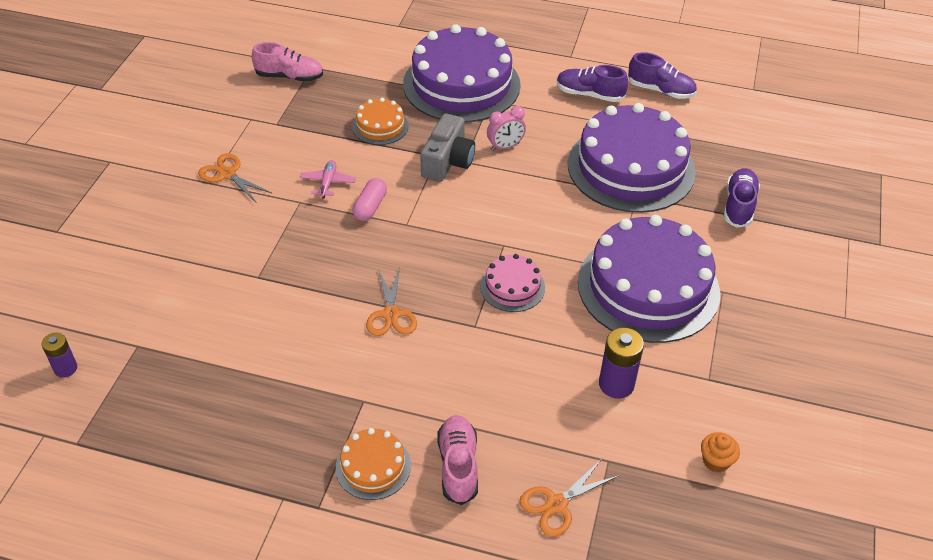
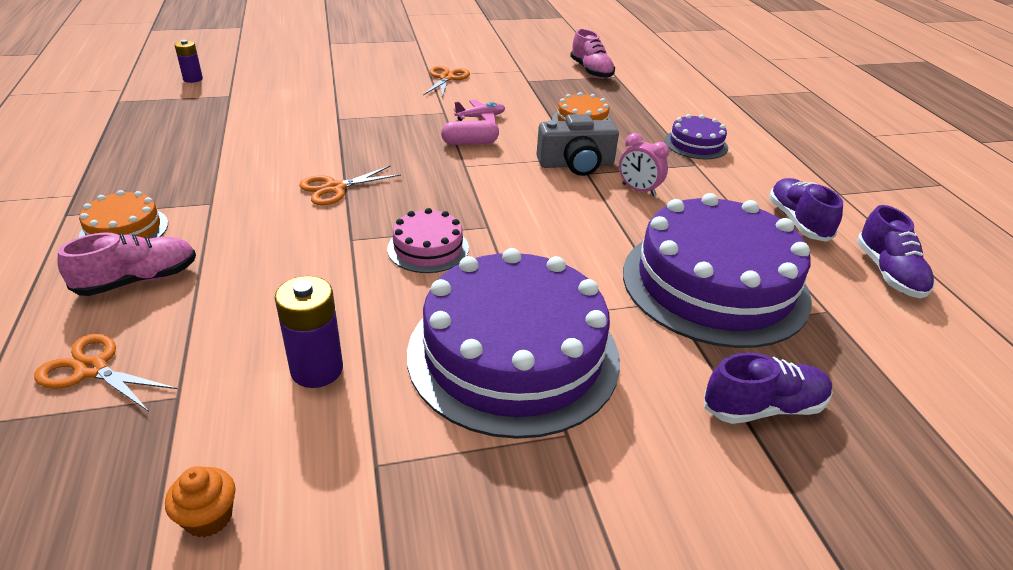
camera: 60 degrees right, 10 degrees down
(461, 84) = (696, 144): purple cake -> purple cake, size x0.46

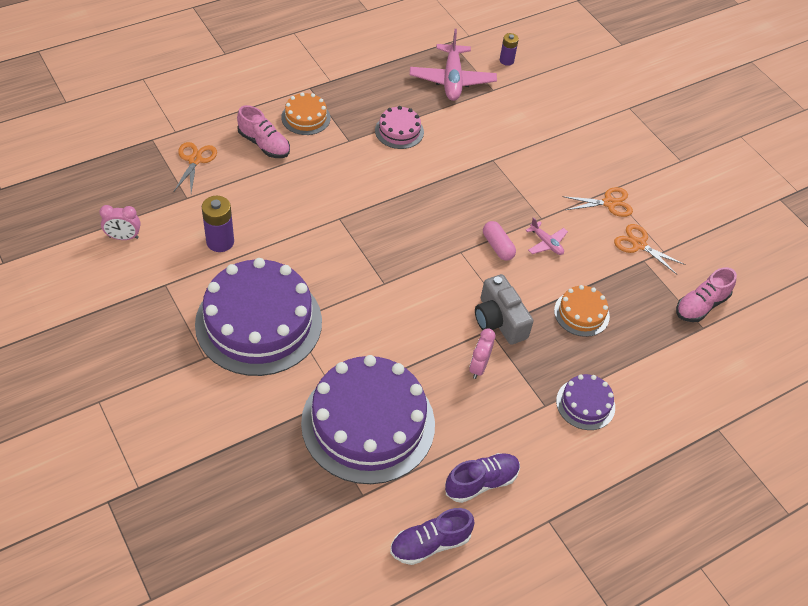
camera: 70 degrees right, 15 degrees up
(184, 113) = (452, 80): none -> pink plane
(208, 517) = (123, 237): orange cupcake -> pink clock
(335, 188) = (393, 191): orange scissors -> orange scissors (639, 244)
(428, 248) = (345, 258): pink cake -> pink cake (399, 131)
(763, 407) = (251, 451): purple shoe -> none

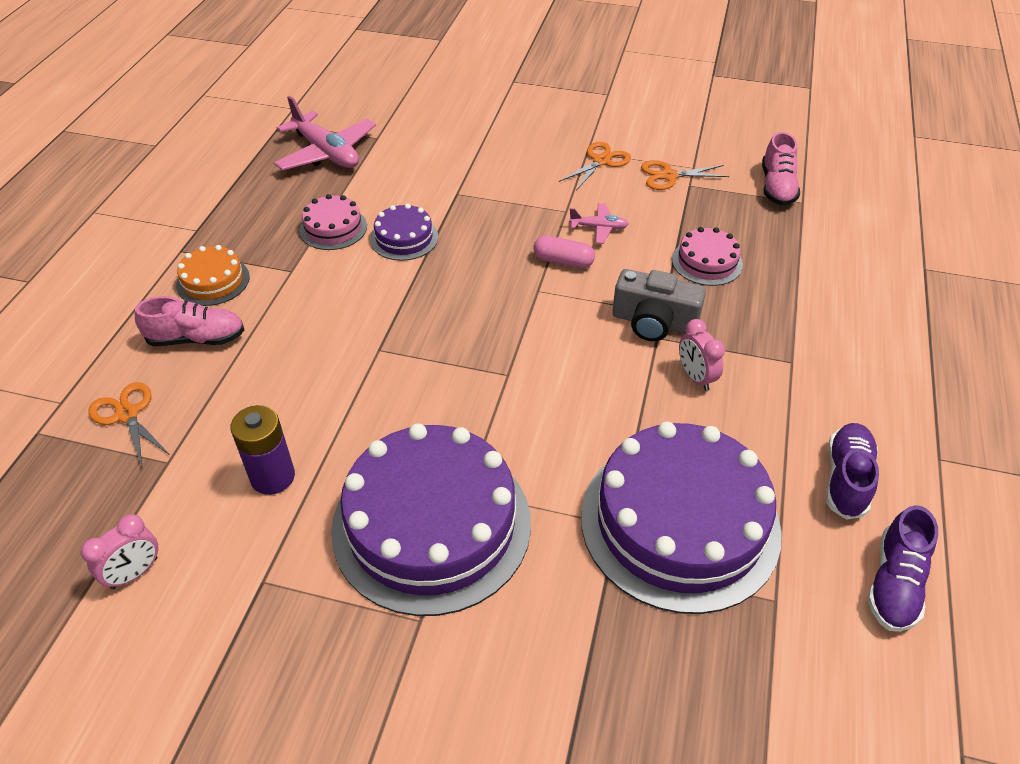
camera: 40 degrees left, 5 degrees down
(506, 60) = (357, 108): purple battery -> none
(581, 313) = (707, 262): orange cake -> pink cake
(585, 404) = (817, 332): purple cake -> purple cake (404, 238)

